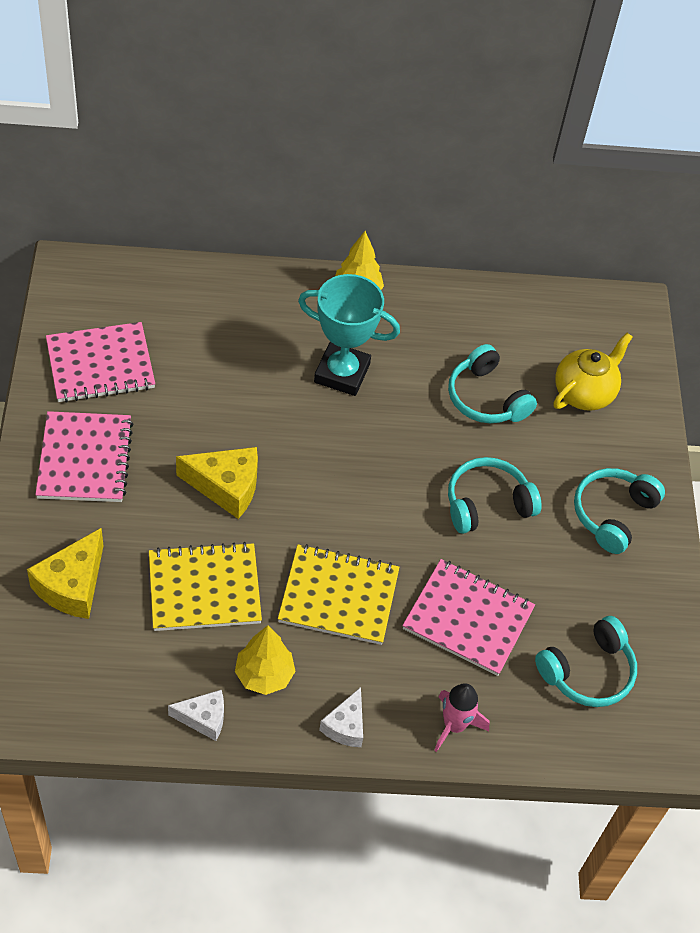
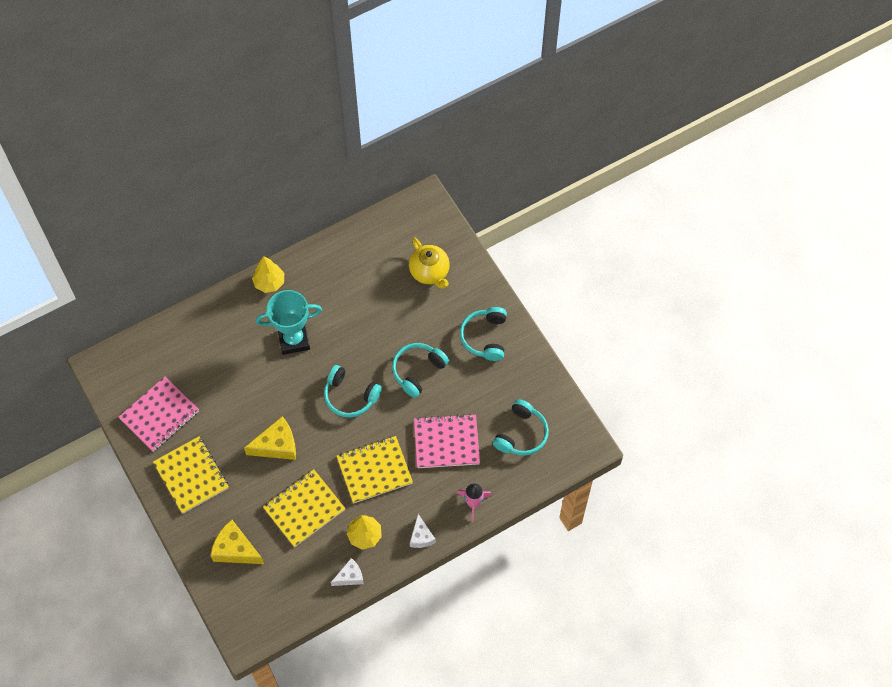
camera: 25 degrees left, 10 degrees up
(72, 585) = (235, 549): yellow cheese -> yellow cheese turned 120 degrees clockwise
(85, 459) = (191, 476): pink notebook -> yellow notebook
(486, 398) = (380, 307): turquoise headphones -> turquoise headphones (350, 396)
(584, 393) = (430, 272): yellow teapot -> yellow teapot turned 135 degrees clockwise

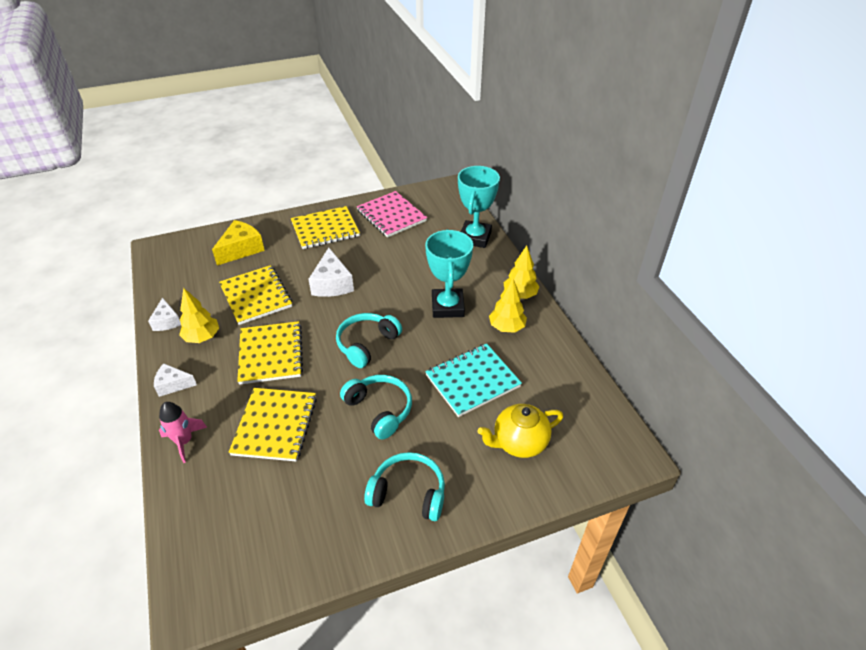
camera: 100 degrees right, 20 degrees down
(188, 329) = (475, 237): none -> turquoise trophy
(277, 445) = (332, 284): yellow cheese -> white cheese
(313, 290) = (506, 327): none -> yellow tree
(377, 309) = (472, 381): none -> turquoise notebook
(446, 442) = (275, 425): pink notebook -> yellow notebook
(521, 434) = (250, 514): turquoise headphones -> none

